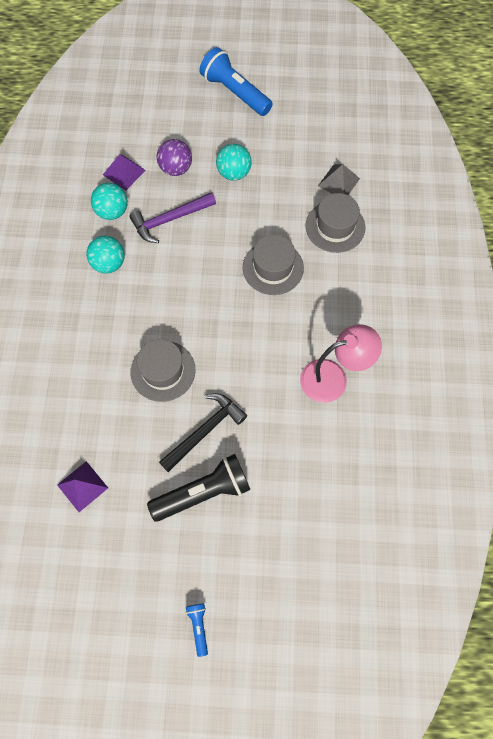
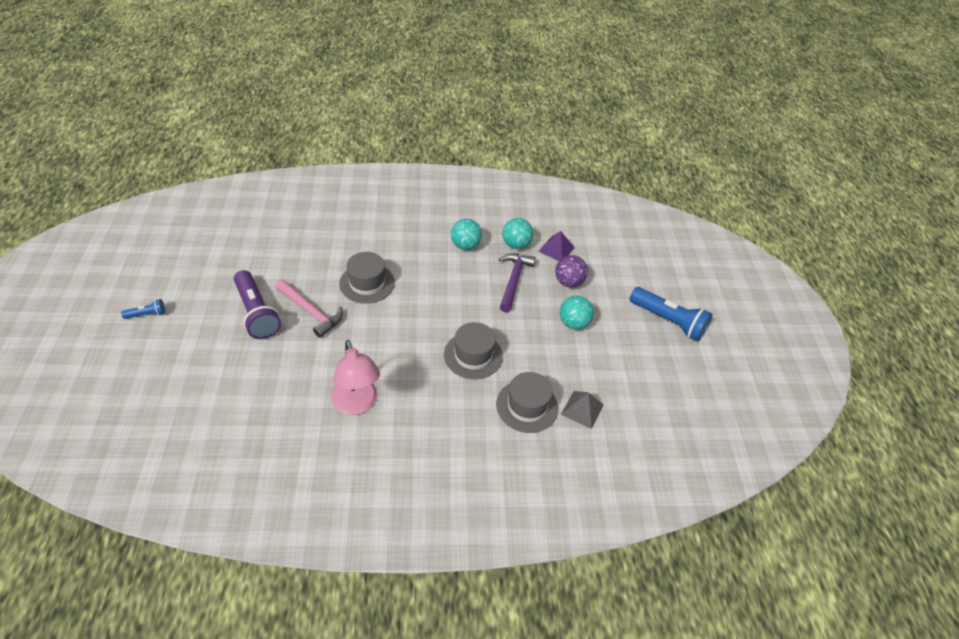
camera: 80 degrees right, 20 degrees down
(82, 486) = (273, 243): purple pyramid -> none
(169, 219) = (514, 280): purple hammer -> purple hammer turned 45 degrees clockwise
(203, 493) = (256, 313): black flashlight -> purple flashlight
(205, 431) = (311, 312): black hammer -> pink hammer
(235, 92) = (668, 321): blue flashlight -> blue flashlight turned 90 degrees clockwise

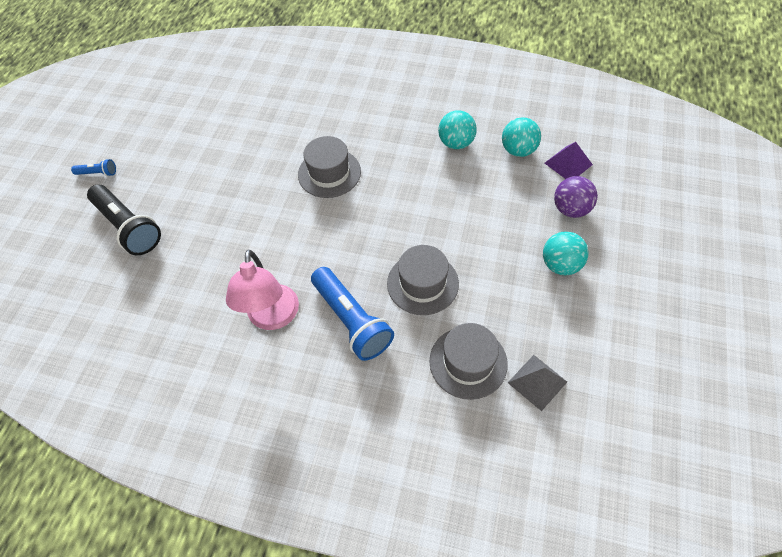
camera: 25 degrees right, 10 degrees up
(195, 356) = (128, 227): none -> black flashlight
(256, 313) = (203, 189): purple flashlight -> none
(311, 312) = (259, 198): pink hammer -> none
(514, 280) = (501, 196): purple hammer -> none
(668, 321) = (691, 285): blue flashlight -> blue flashlight (351, 321)

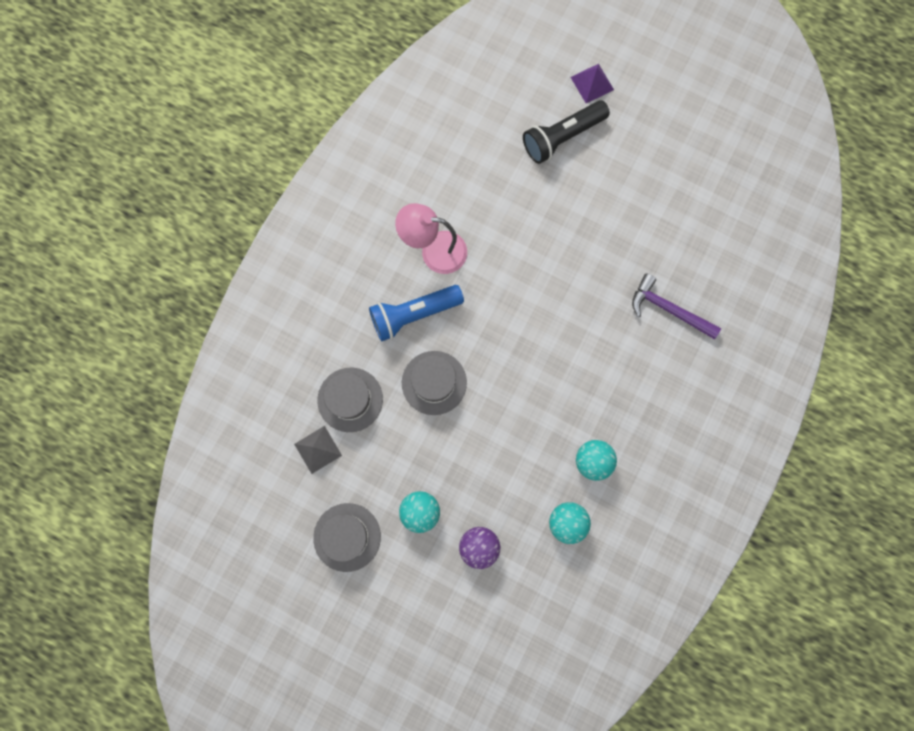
camera: 100 degrees right, 20 degrees up
(98, 173) = (637, 110): blue flashlight -> none
(300, 117) = (668, 309): none -> purple hammer
(329, 173) = (583, 325): grey hat -> grey hat (347, 537)
(568, 164) = (536, 568): purple pyramid -> purple pyramid (592, 83)

